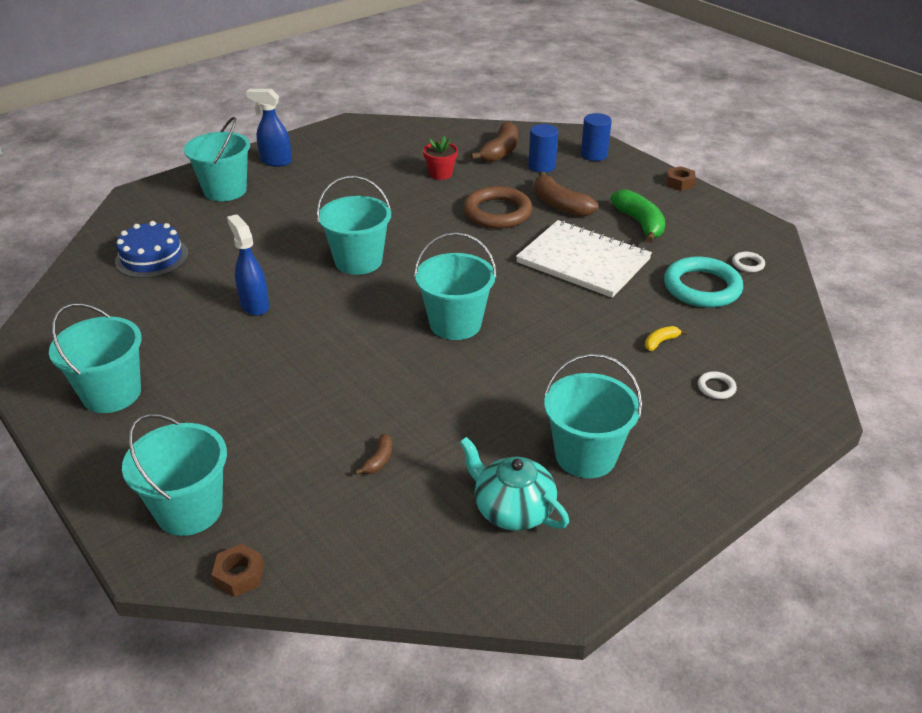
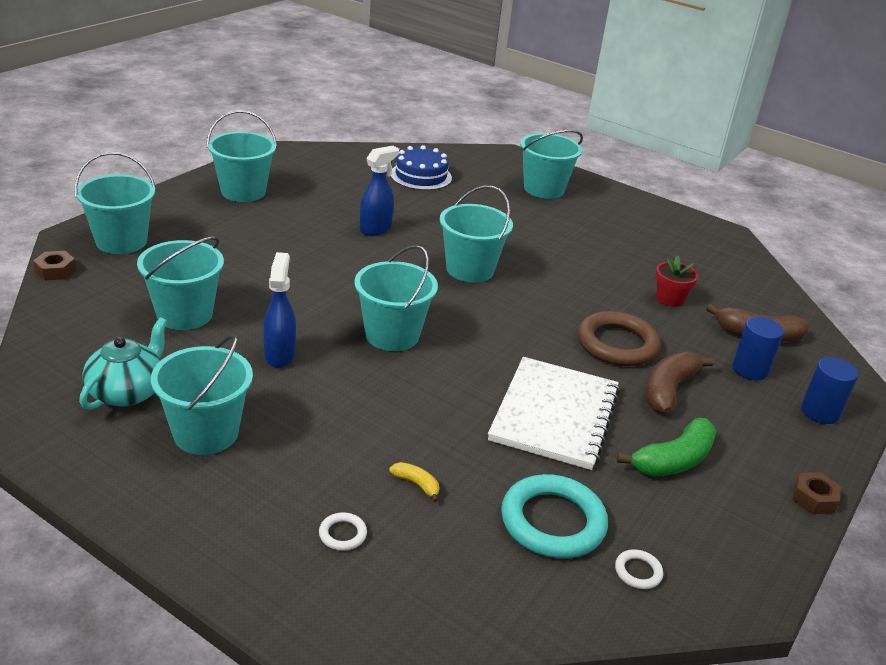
camera: 70 degrees right, 5 degrees down
(275, 161) = (613, 204): blue spray bottle -> blue spray bottle (279, 355)
(379, 460) = (184, 314): brown banana -> turquoise bucket

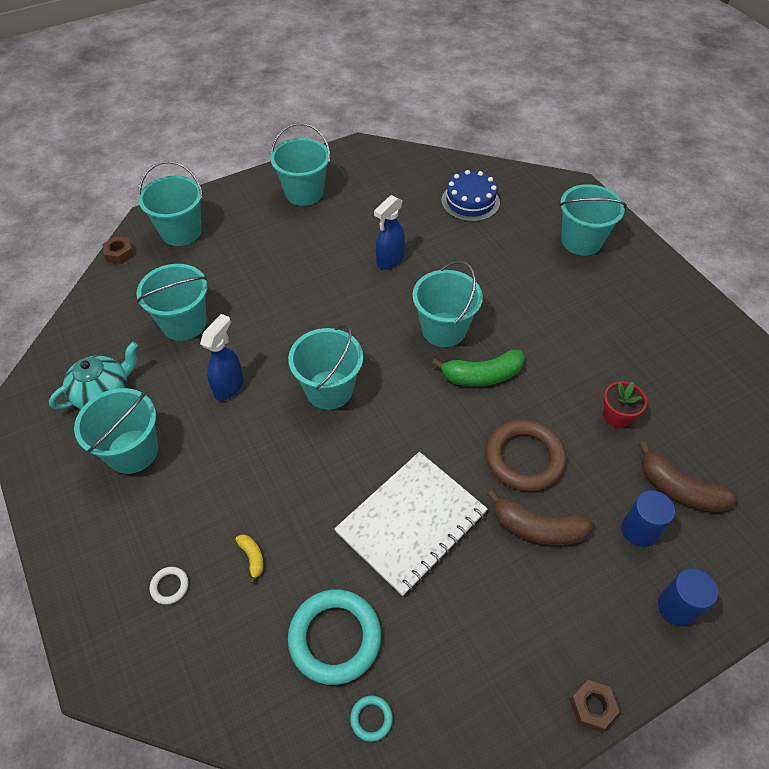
camera: 30 degrees right, 20 degrees up
(376, 229) = (389, 260): blue spray bottle -> blue spray bottle turned 150 degrees clockwise
(638, 572) = (371, 719): white ring -> turquoise ring
(668, 390) = (537, 528): brown banana -> brown banana turned 135 degrees counterclockwise
(673, 461) = (485, 612): green banana -> green banana (482, 376)

